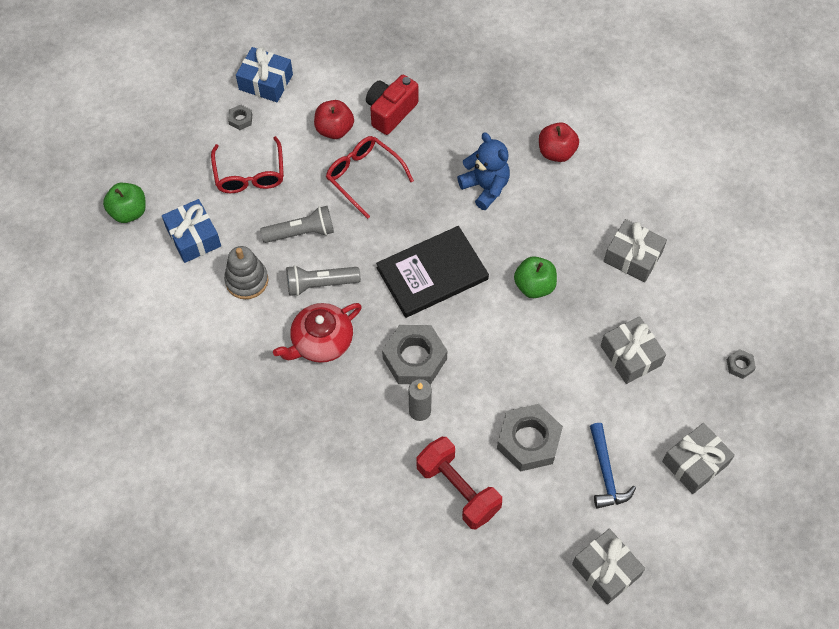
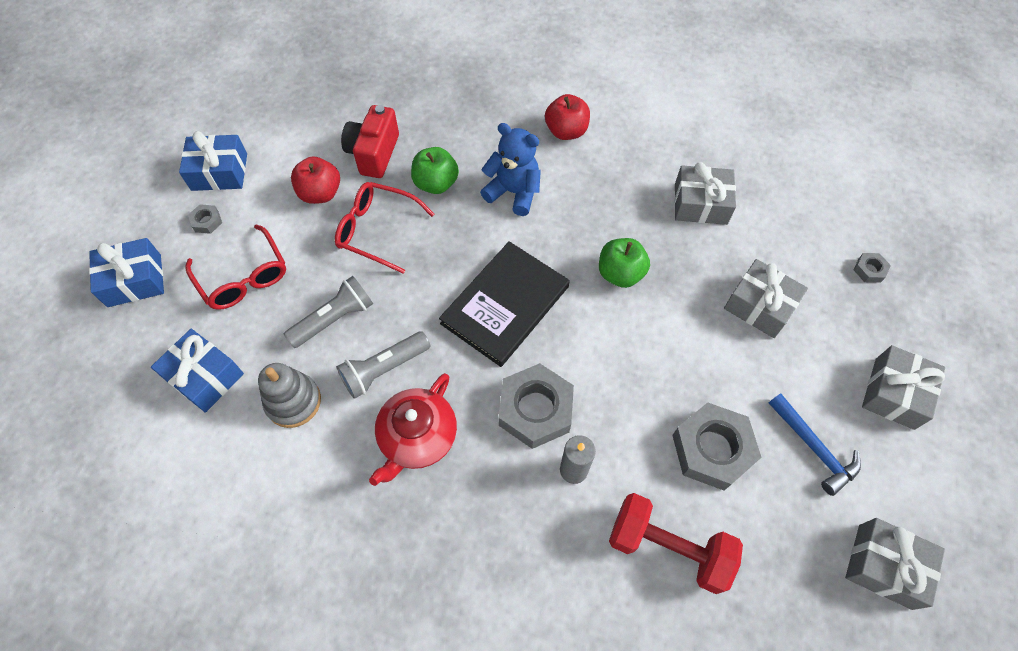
camera: 25 degrees left, 0 degrees up
(129, 212) = (109, 379): green apple -> green apple (436, 183)
(172, 145) = (134, 280): none -> blue gift

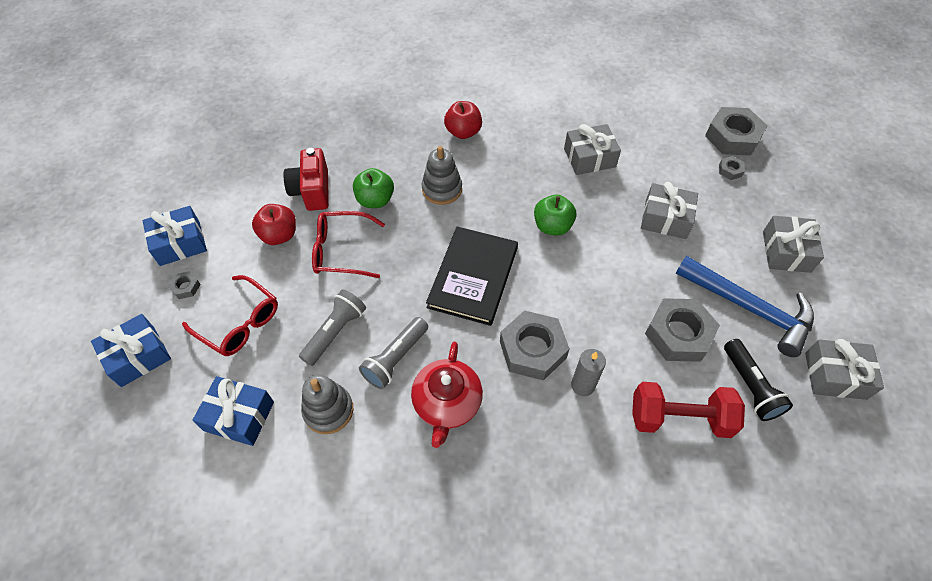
camera: 20 degrees left, 5 degrees down
(513, 192) = (442, 189): blue teddy bear -> grey stacking toy
(771, 541) = (750, 386): none -> black flashlight
(814, 448) = (750, 308): blue hammer -> blue hammer, size x1.62
(892, 229) = (732, 137): none -> grey nut

